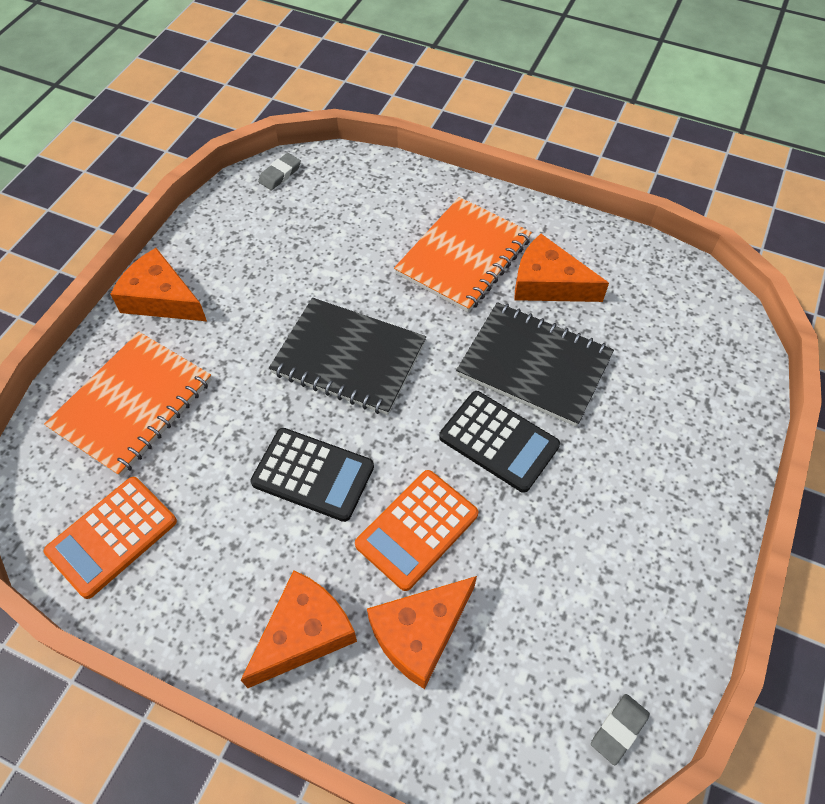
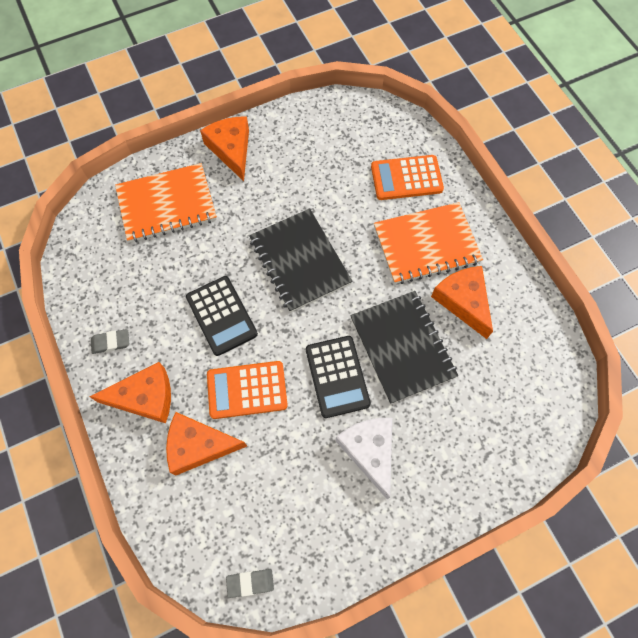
camera: 40 degrees right, 10 degrees up
(112, 536) = (101, 272): orange calculator -> orange calculator (406, 178)
(280, 174) = (365, 111): grey eraser -> grey eraser (111, 342)
(601, 488) = (369, 451): none -> white cheese

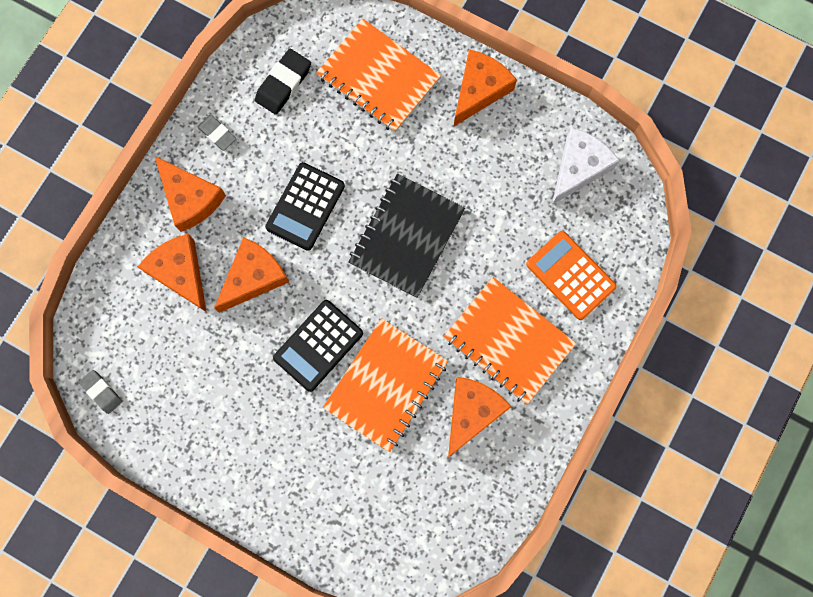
camera: 55 degrees right, 10 degrees up
(114, 270) = (283, 84): none -> black eraser
(247, 390) = (254, 277): orange calculator -> orange cheese
(369, 451) = (270, 417): white cheese -> white cheese (578, 168)
(402, 347) = (386, 385): black notebook -> orange notebook

